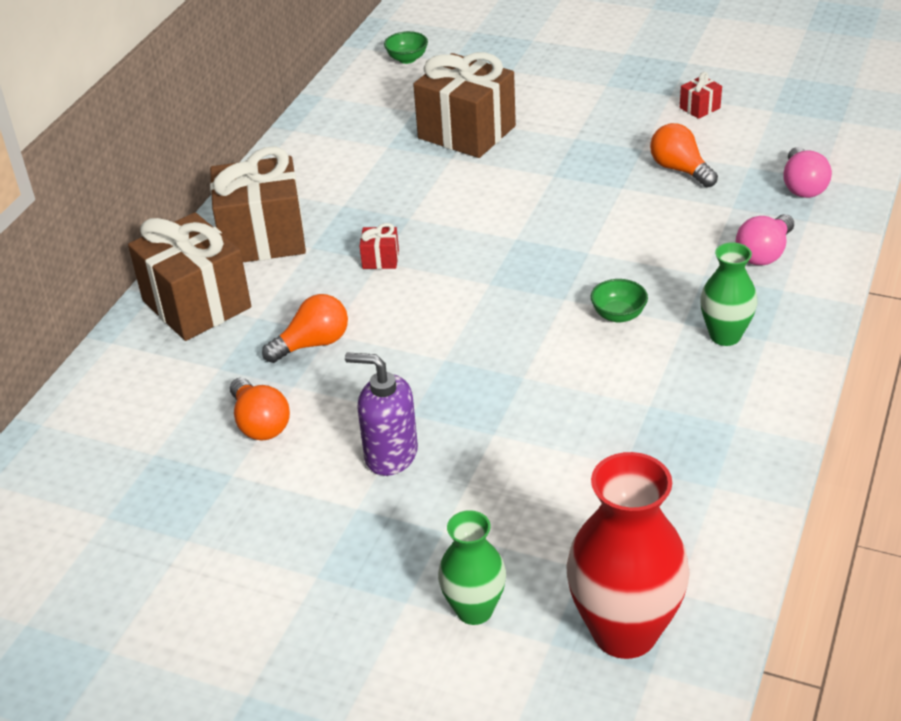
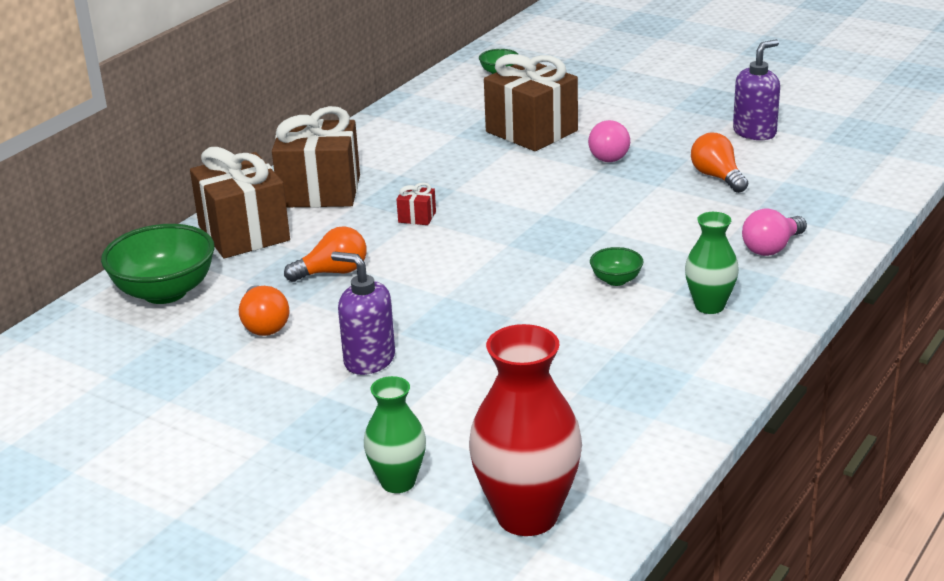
camera: 10 degrees right, 10 degrees down
(134, 395) = (165, 292): none -> green bowl
(699, 108) = (754, 132): red gift -> purple soap dispenser
(802, 186) = (829, 200): pink light bulb -> pink light bulb (610, 155)

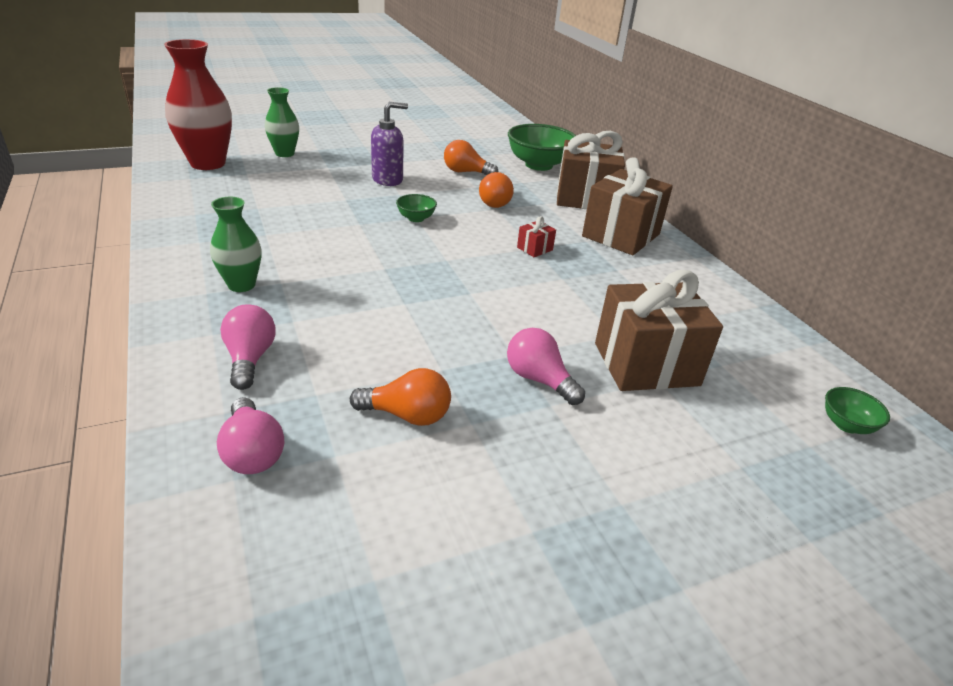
camera: 120 degrees right, 5 degrees up
(616, 280) = (334, 271): green bowl -> green bowl (416, 218)
(754, 132) = (473, 526): purple soap dispenser -> none
(827, 202) = (252, 452): none -> pink light bulb

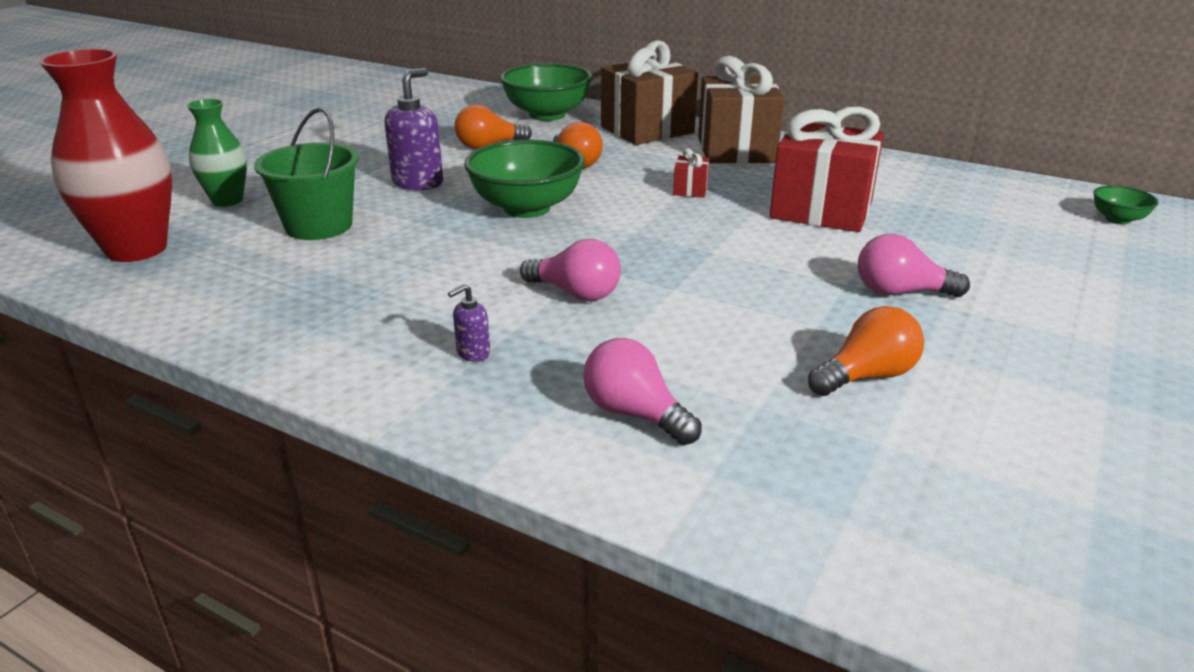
camera: 35 degrees left, 5 degrees down
(241, 285) = (473, 353): green vase -> purple soap dispenser
(252, 452) = (812, 488): pink light bulb -> pink light bulb (576, 293)
(299, 184) = (319, 226): none -> green bucket
(416, 218) = (527, 208): green bowl -> green bowl, size x2.10
(597, 301) = (821, 210): none -> red gift
(646, 364) = (943, 241): brown gift -> none

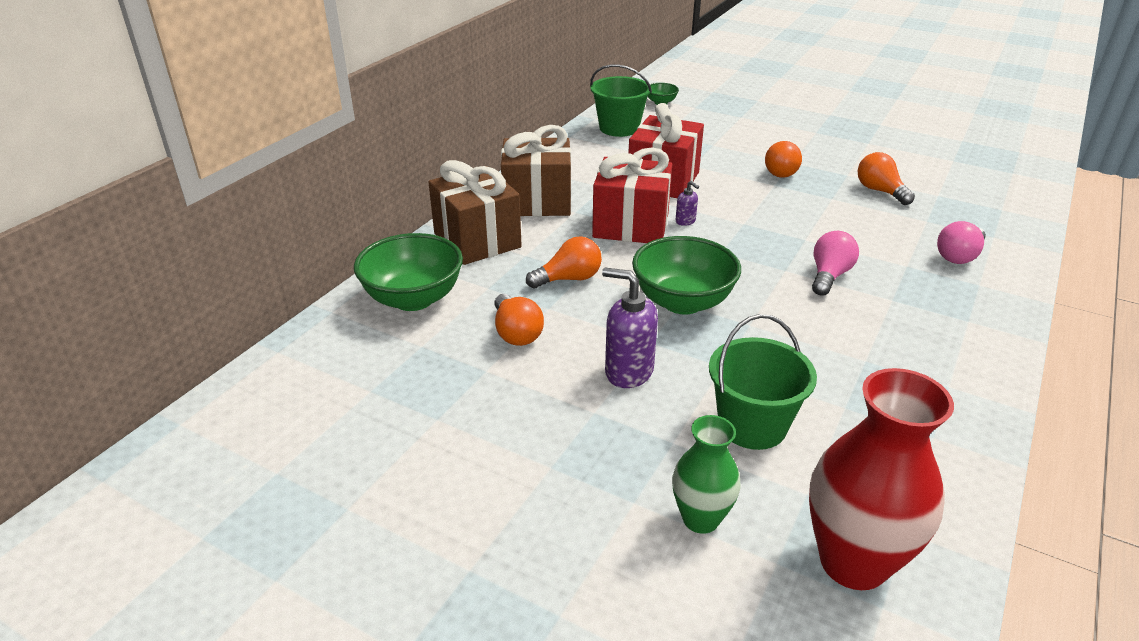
camera: 90 degrees left, 5 degrees up
(473, 353) = (930, 313): purple soap dispenser -> purple soap dispenser (685, 221)
(690, 190) = (631, 226): red gift -> red gift, size x2.43
(900, 292) = (780, 171): pink light bulb -> orange light bulb
(981, 190) = (619, 128): none -> green bucket

